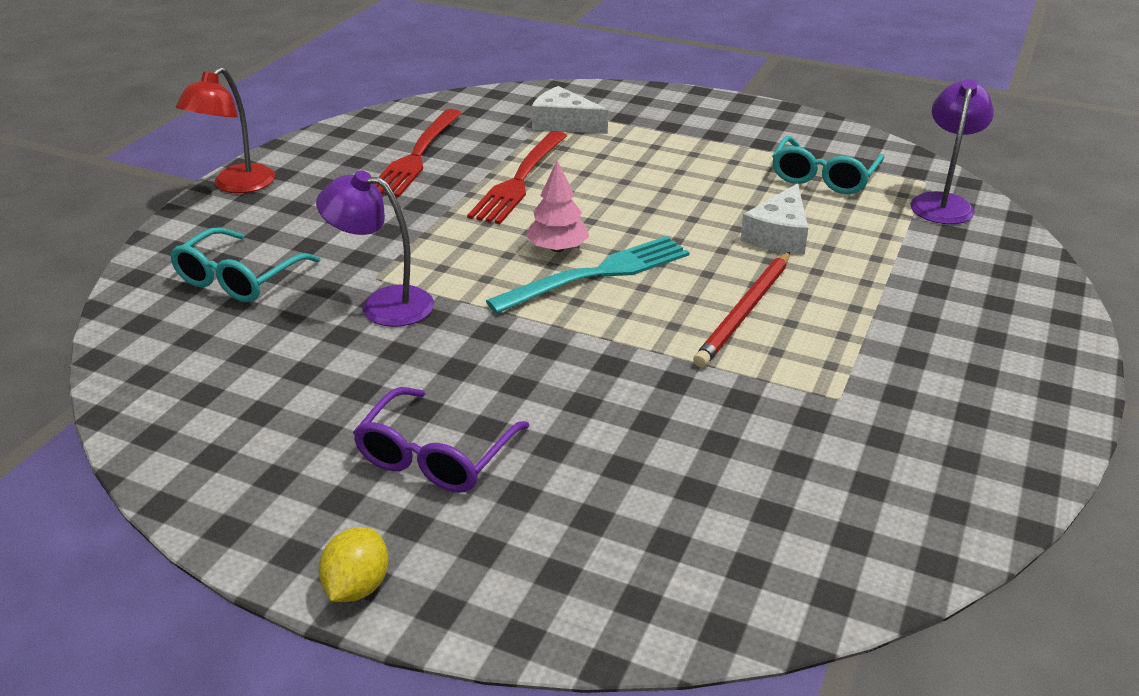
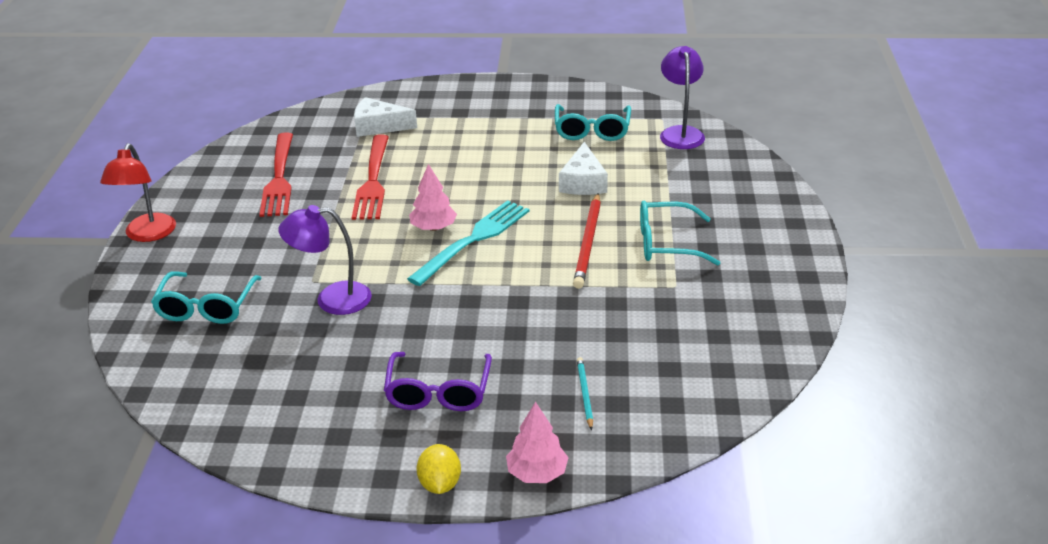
camera: 20 degrees left, 0 degrees up
(496, 613) = (537, 473): none -> pink tree
(629, 515) = (584, 394): none -> turquoise pencil
(854, 337) = (666, 244): none -> turquoise glasses

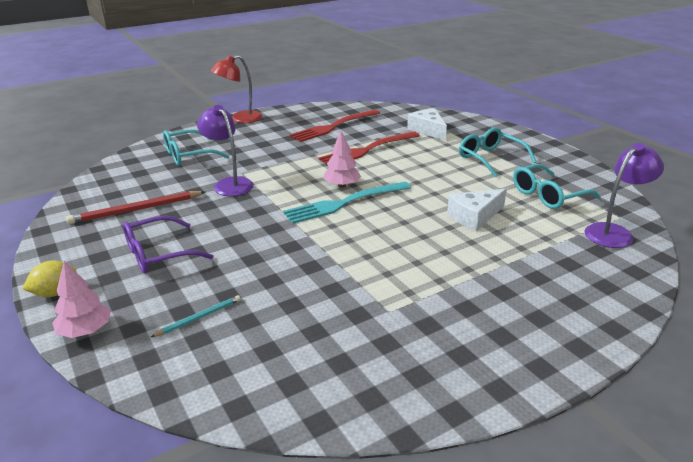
camera: 55 degrees right, 5 degrees down
(473, 240) = (344, 203): turquoise fork -> turquoise fork turned 150 degrees clockwise
(588, 243) = (398, 247): red pencil -> red pencil (136, 210)
(666, 244) = (444, 284): turquoise glasses -> turquoise glasses (490, 158)

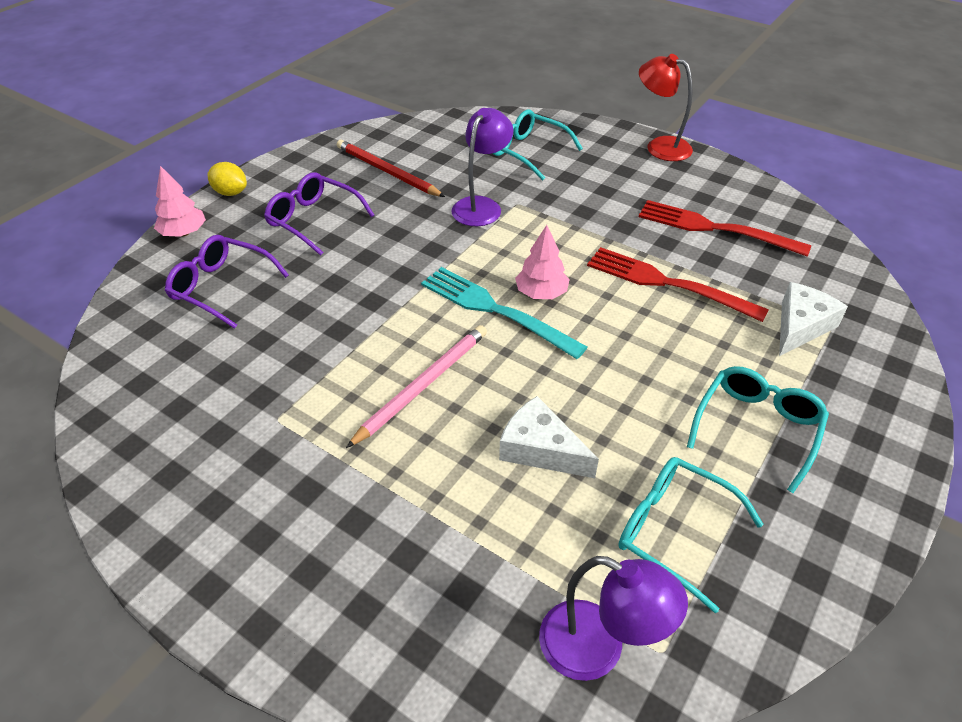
camera: 65 degrees right, 15 degrees up
(199, 317) = (221, 287): turquoise pencil -> purple glasses
(395, 243) = (423, 385): none -> pink pencil

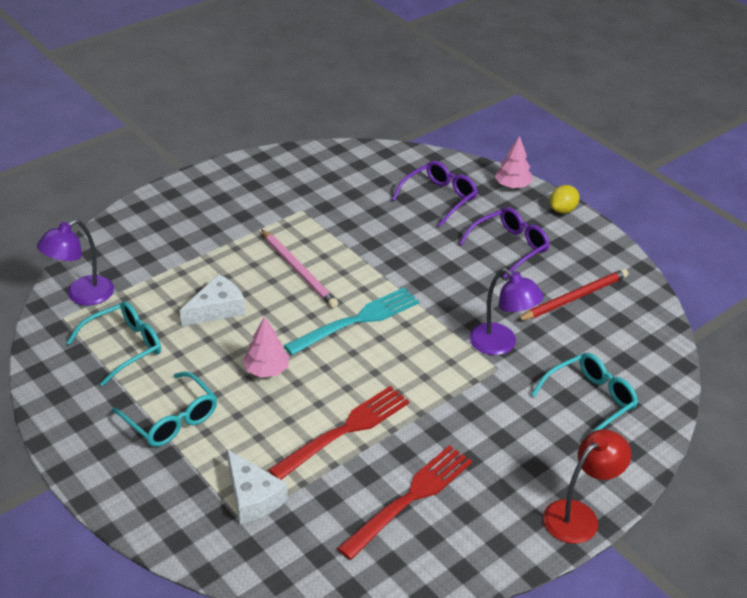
camera: 105 degrees right, 5 degrees down
(541, 293) = (366, 350): pink tree -> pink tree (266, 370)

